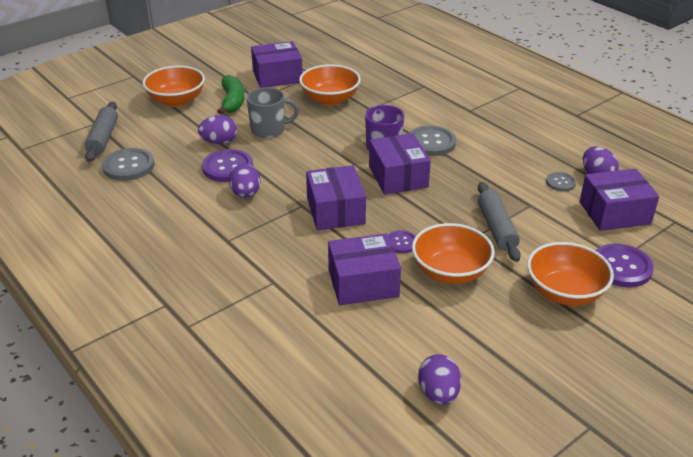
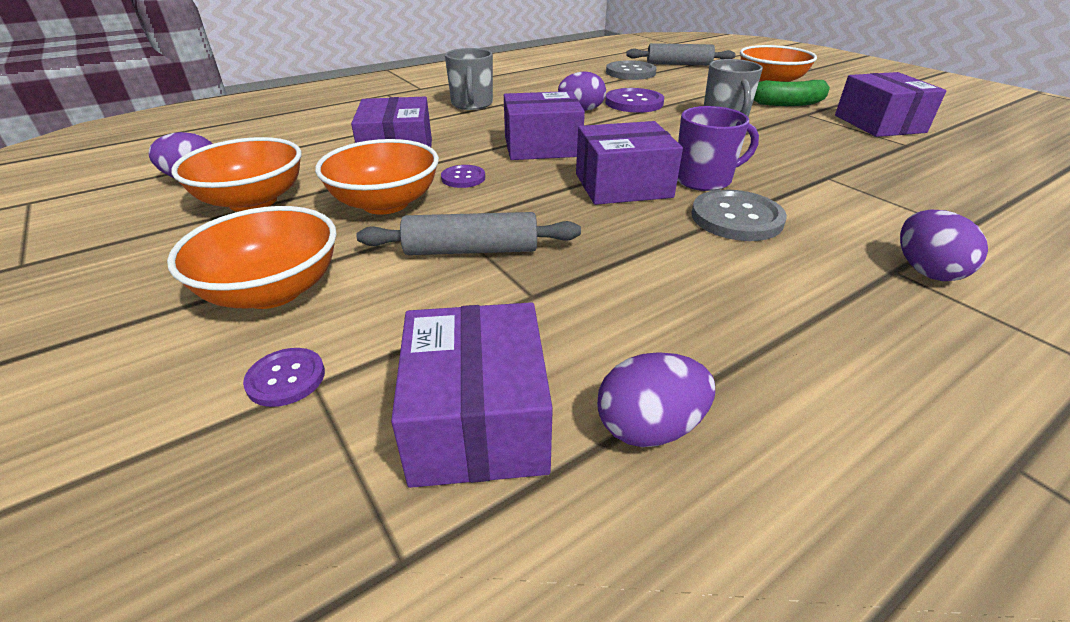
camera: 95 degrees right, 0 degrees up
(219, 142) = (686, 99): purple egg -> purple egg (926, 271)
(229, 258) = (472, 104): none -> grey mug
(330, 99) = (835, 152): orange bowl -> orange bowl (253, 201)
(560, 182) = (613, 352): grey button -> none
(621, 267) = (286, 378): purple button -> purple button, size x0.56

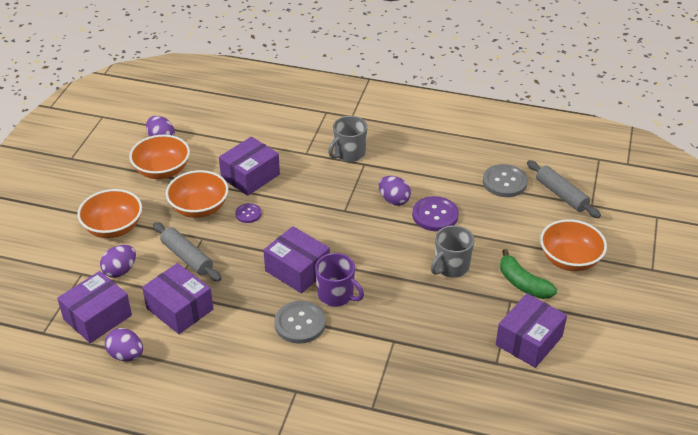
camera: 50 degrees right, 5 degrees up
(286, 378) = (78, 266): purple button -> none
(542, 146) = (316, 217): purple box -> purple box (180, 309)
(926, 271) = (305, 401): purple egg -> purple egg (120, 271)

